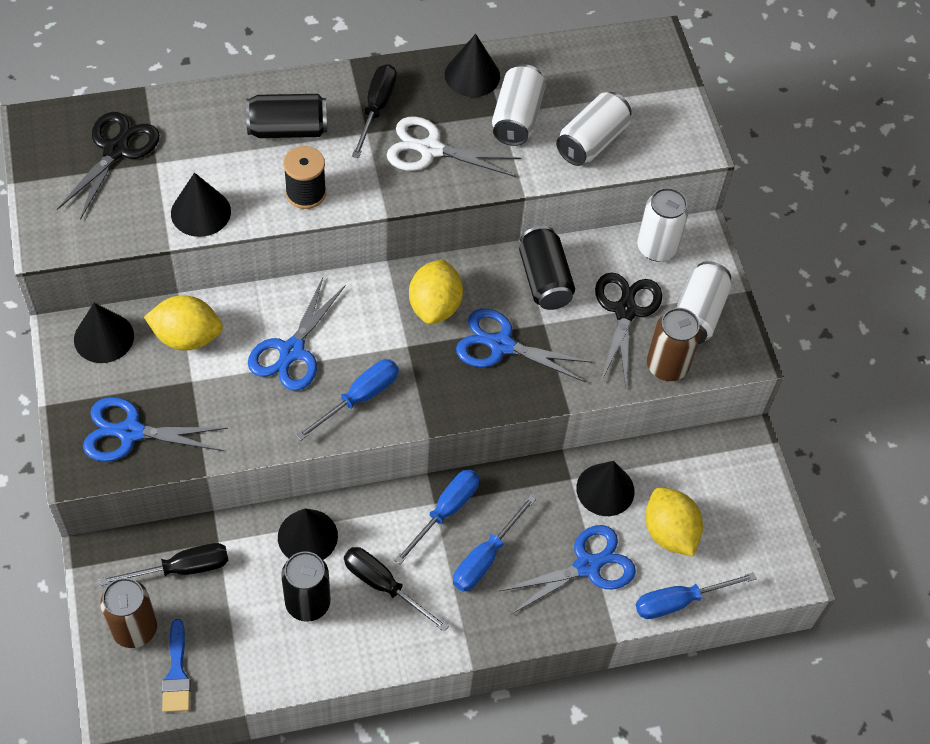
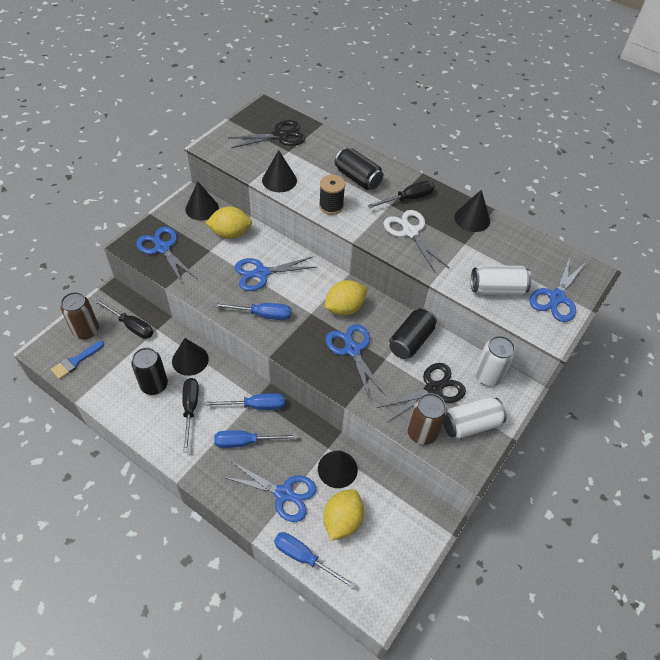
camera: 50 degrees right, 5 degrees down
(187, 337) = (230, 233): yellow lemon -> yellow lemon turned 60 degrees counterclockwise
(516, 118) = (470, 251): white can -> none
(654, 100) = (556, 297): none -> blue scissors

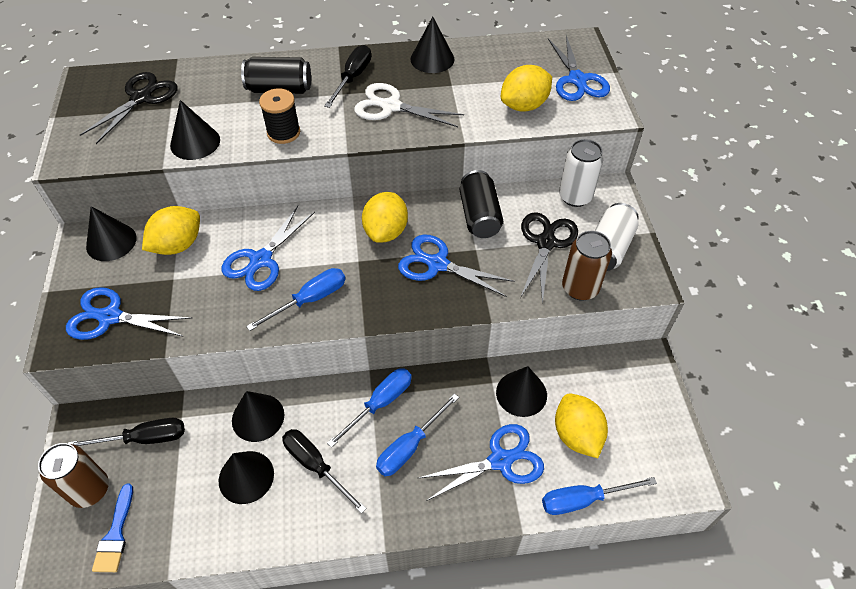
camera: 40 degrees left, 0 degrees up
(154, 385) = (246, 477): black can -> black cone
(496, 289) = (524, 106): white can -> yellow lemon

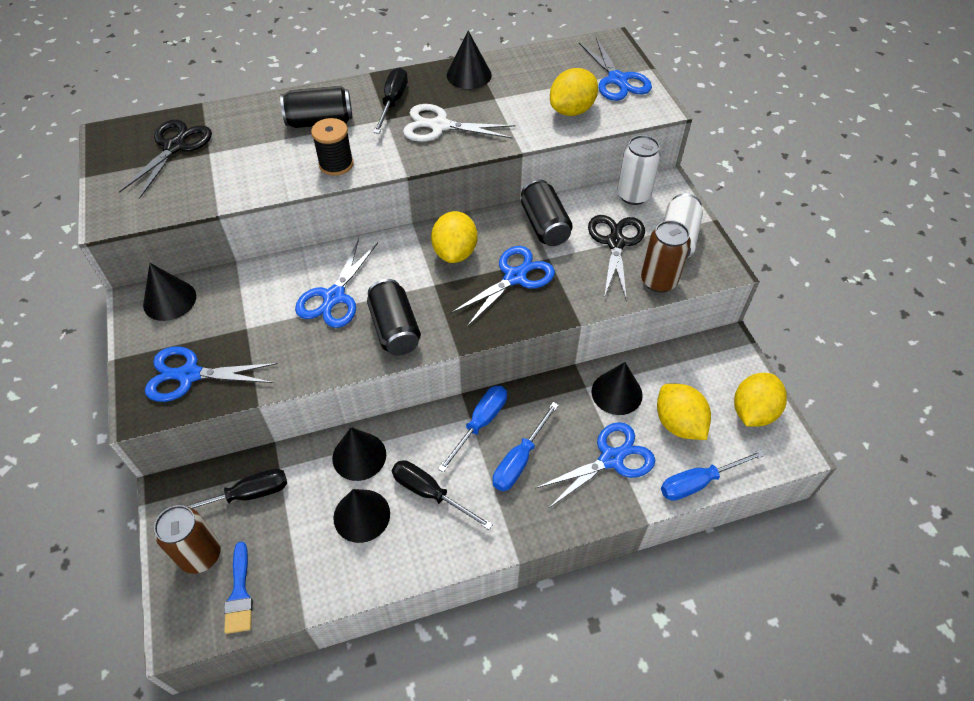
camera: 10 degrees left, 0 degrees up
(178, 245) = (242, 294): yellow lemon -> yellow lemon (753, 412)
(195, 142) = (245, 185): black cone -> none
(310, 300) = (395, 329): blue screwdriver -> black can
(437, 264) = (515, 277): blue scissors -> blue scissors turned 120 degrees clockwise

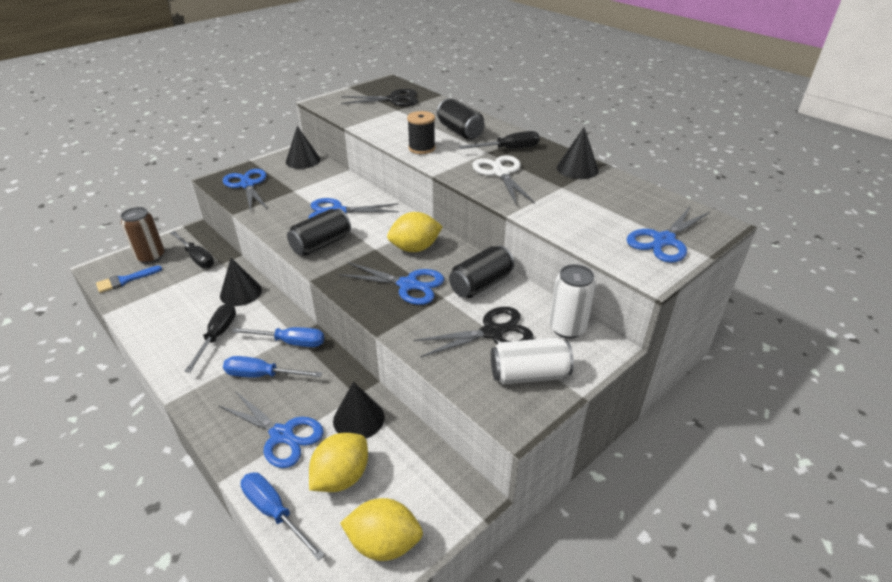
camera: 65 degrees right, 15 degrees down
(361, 515) = (191, 310): black cone -> none
(572, 110) = (588, 226): yellow lemon -> none
(658, 281) = (462, 374): brown can -> none

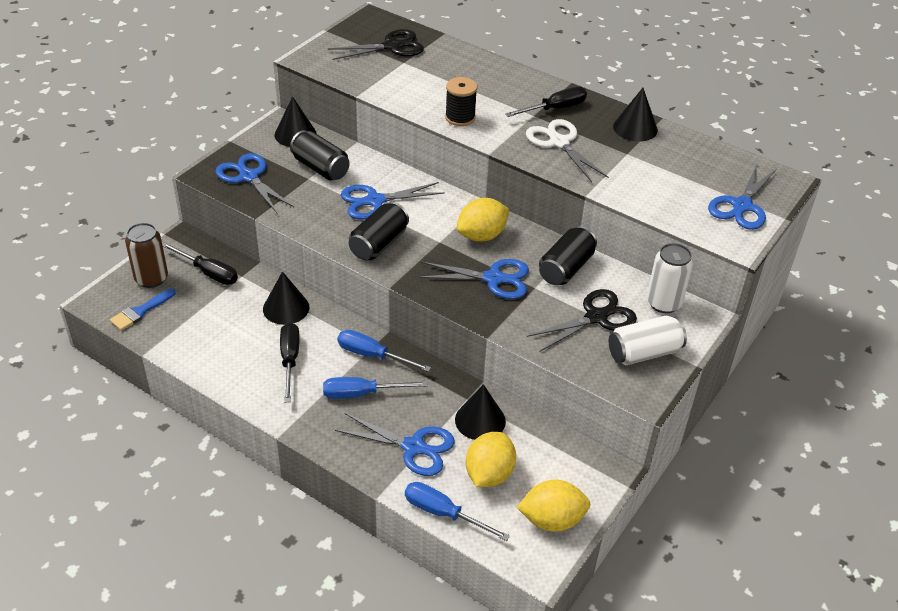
camera: 15 degrees left, 5 degrees up
(290, 342) = (372, 355): blue screwdriver -> blue screwdriver turned 150 degrees counterclockwise
(460, 131) = (491, 89): black can -> black can (320, 168)

